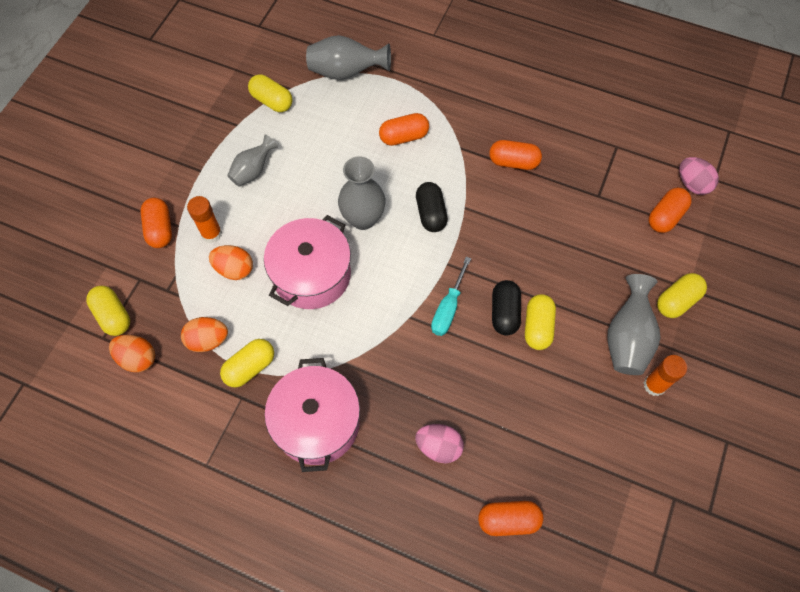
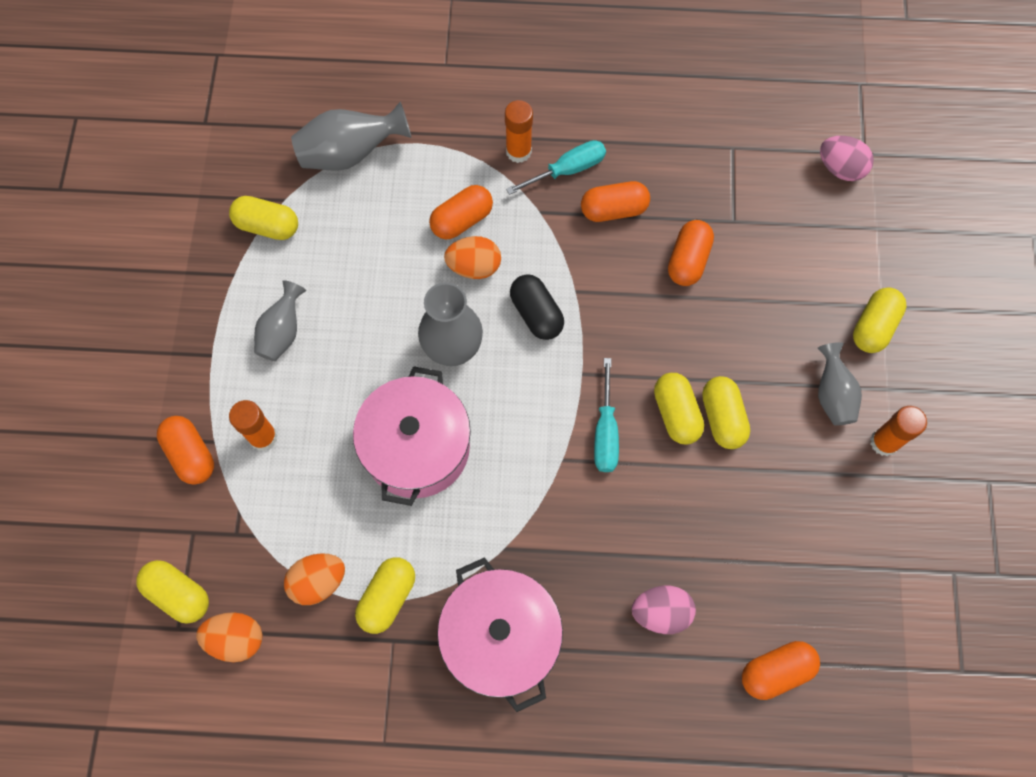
camera: 20 degrees left, 5 degrees up
(234, 269) = (313, 475): orange egg -> orange egg (474, 267)
(461, 104) = (518, 151): none -> orange glue stick
(490, 126) = (567, 170): none -> turquoise screwdriver
(504, 313) = (676, 413): black capsule -> yellow capsule
(627, 338) = (832, 394): grey vase -> grey vase, size x0.65
(665, 216) = (823, 222): orange capsule -> orange capsule (688, 260)

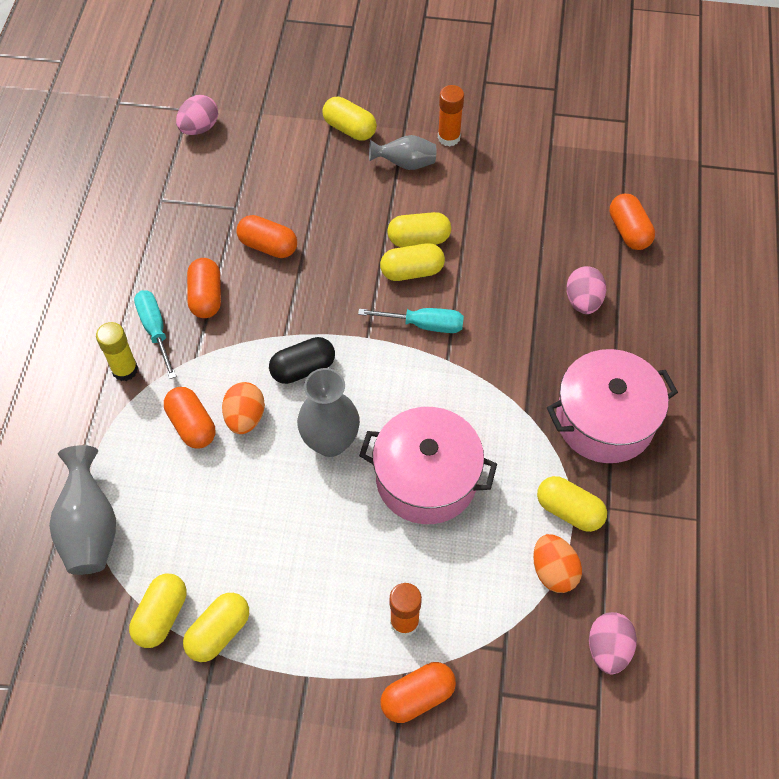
camera: 85 degrees left, 10 degrees down
(178, 594) = (564, 707): yellow capsule -> yellow capsule (219, 632)
(236, 639) = (608, 649): orange egg -> pink egg
(282, 332) = (290, 601): grey vase -> none
(518, 151) = (125, 370): orange glue stick -> yellow glue stick

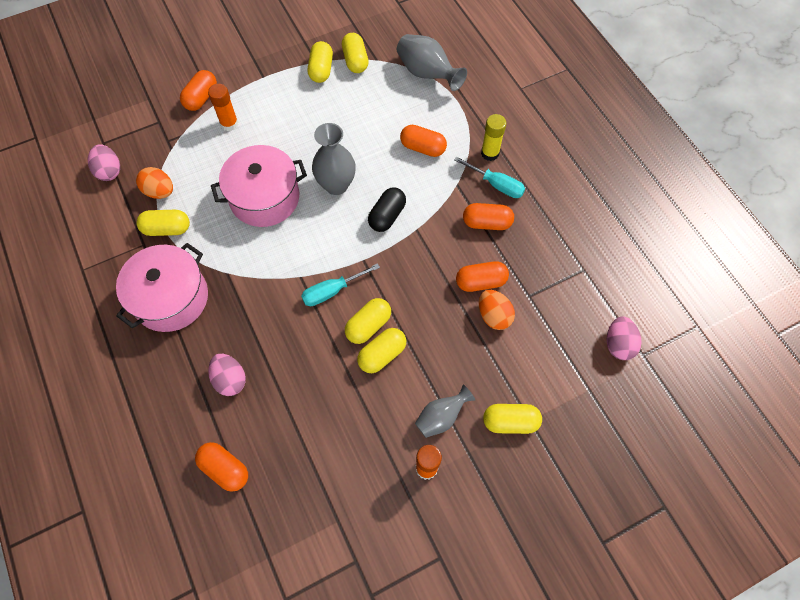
camera: 145 degrees right, 5 degrees up
(206, 297) = (487, 223): orange capsule -> orange capsule turned 45 degrees counterclockwise
(245, 417) = (396, 169): orange egg -> orange egg (494, 316)

